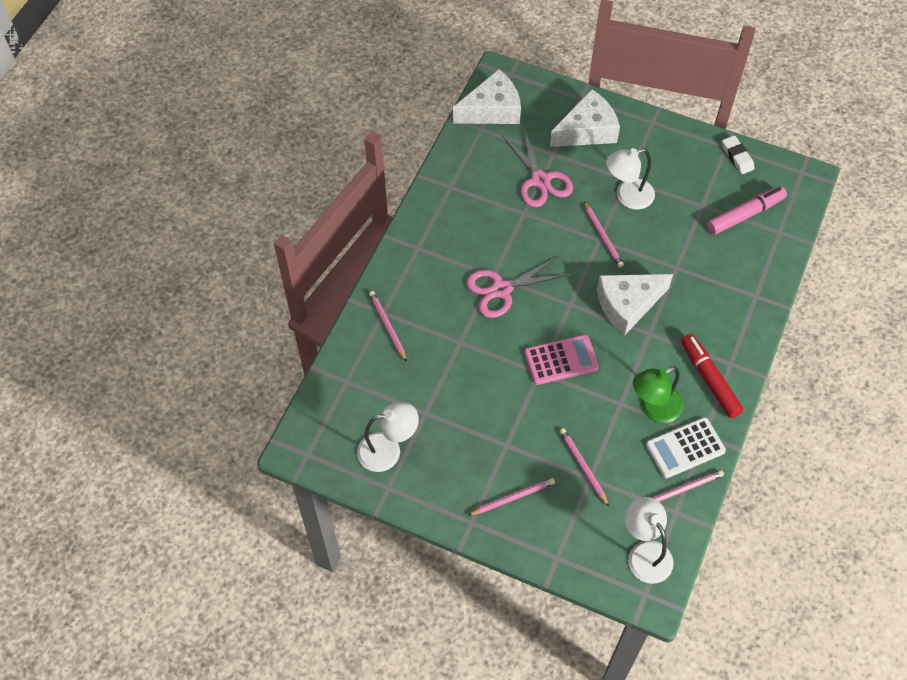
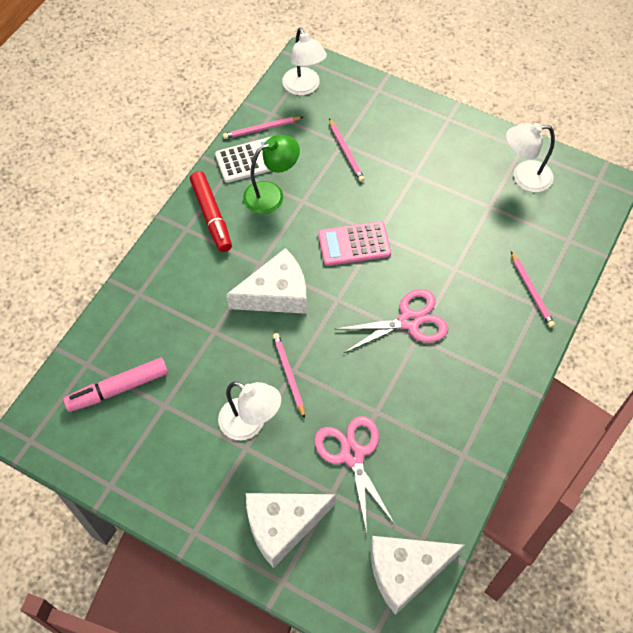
camera: 175 degrees left, 0 degrees up
(513, 497) = (411, 133): pink pencil -> none
(627, 196) = (250, 424): white lamp -> white lamp turned 45 degrees clockwise
(737, 157) = (101, 468): white eraser -> none

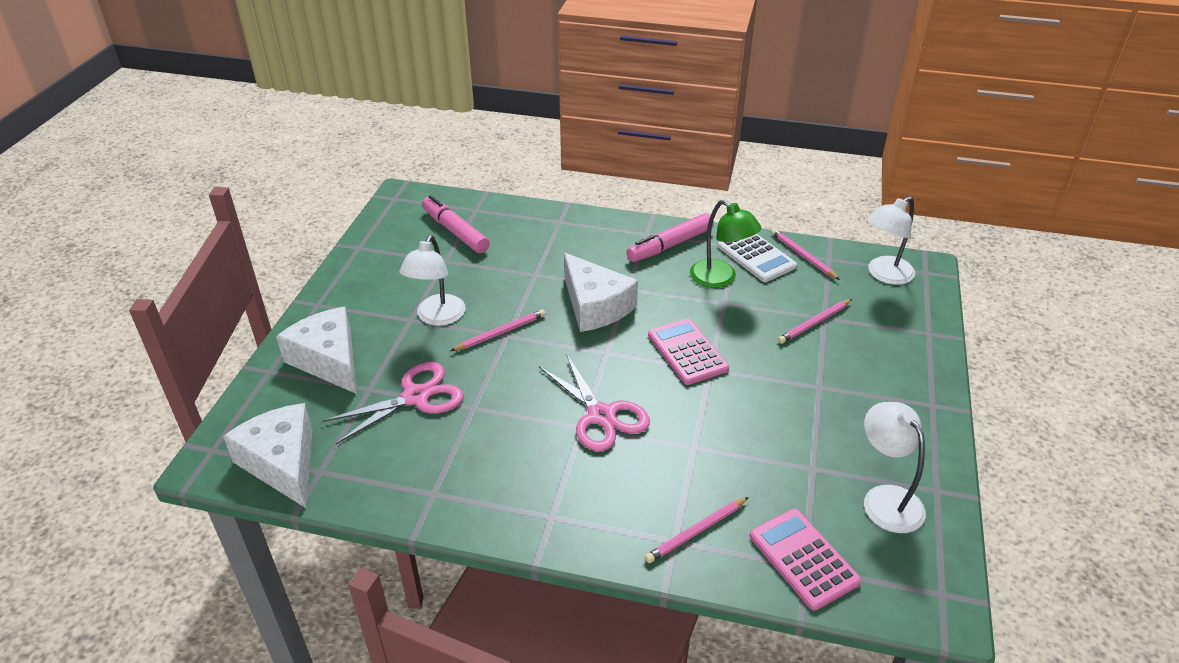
camera: 75 degrees right, 20 degrees down
(211, 215) = (670, 245): red marker -> pink marker
(563, 239) = (803, 558): none -> pink calculator

